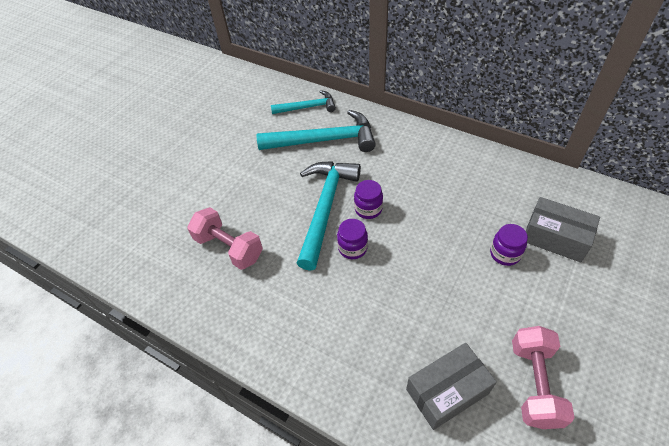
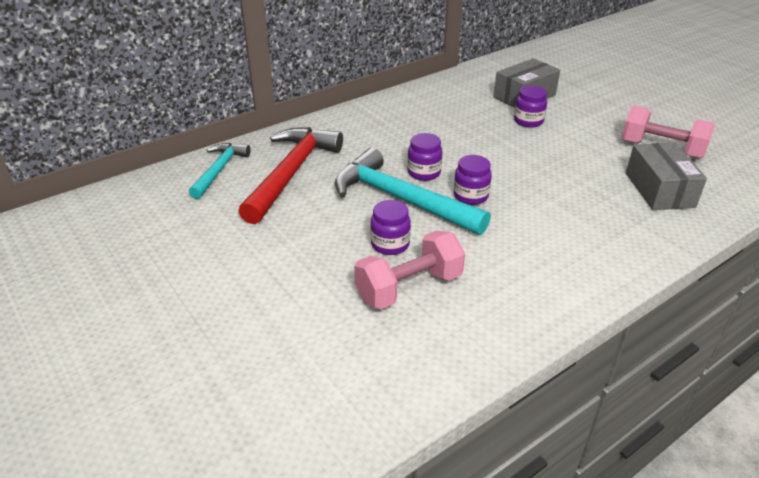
camera: 70 degrees left, 15 degrees down
(269, 222) = (390, 244): none -> purple jar
(324, 140) = (292, 173): turquoise hammer -> red hammer

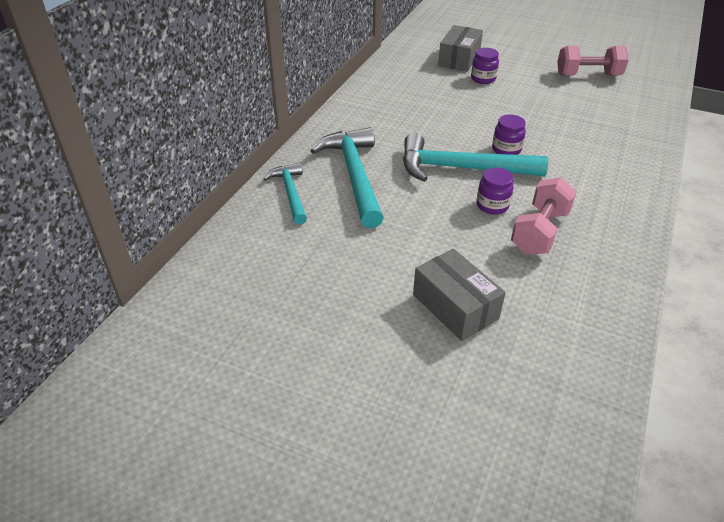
camera: 30 degrees left, 5 degrees up
(292, 173) = (354, 175): red hammer -> turquoise hammer
(424, 173) = (454, 142): purple jar -> none
(659, 190) = (615, 106): grey box -> grey box (455, 306)

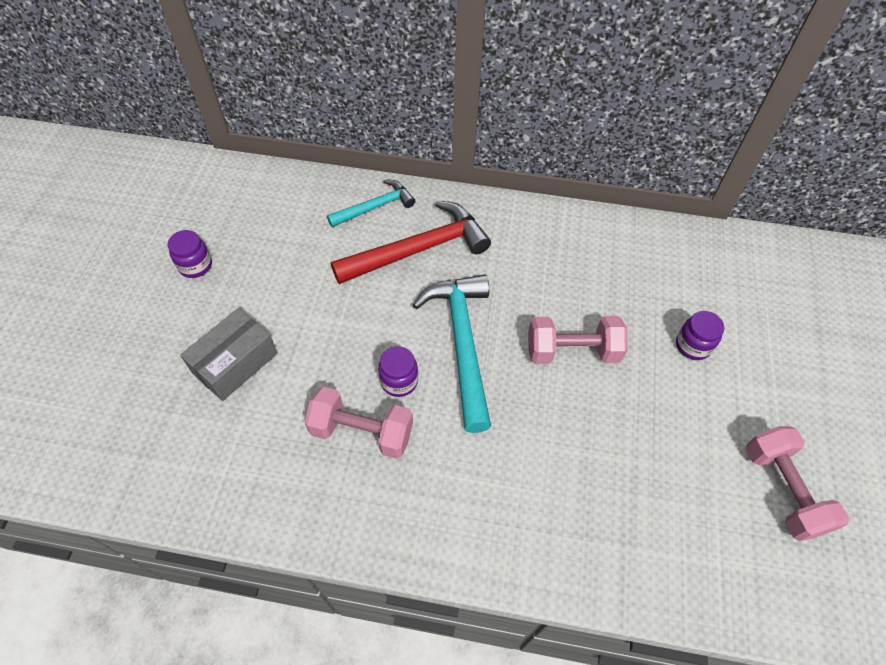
camera: 75 degrees right, 15 degrees up
(354, 175) = (419, 249): turquoise hammer -> red hammer
(459, 59) = (736, 311): grey box -> none
(479, 122) = (572, 351): none -> pink dumbbell
(506, 150) = (519, 387): purple jar -> purple jar (195, 266)

